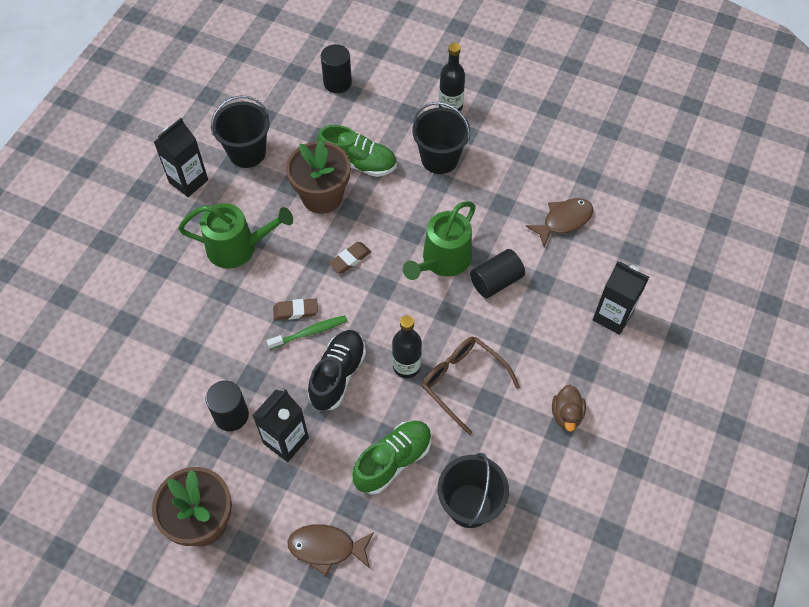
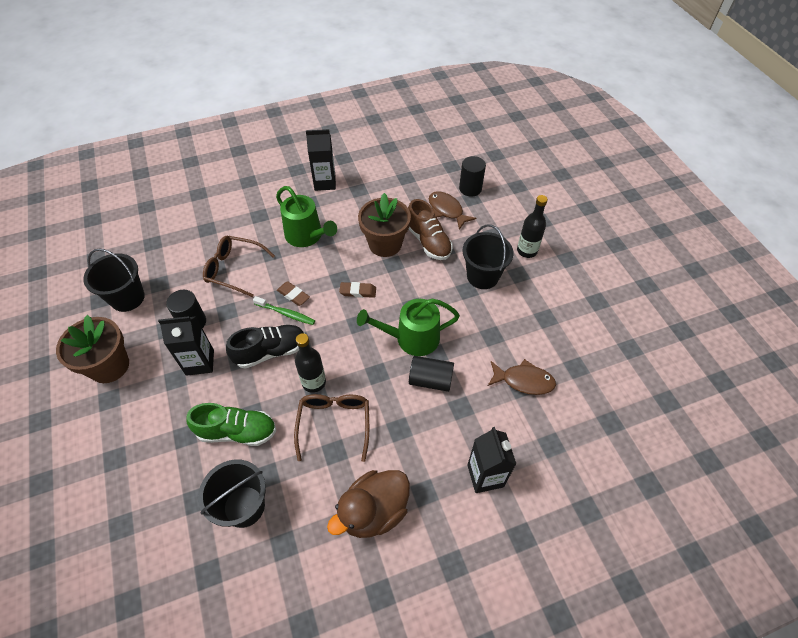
camera: 45 degrees right, 5 degrees down
(206, 336) = (234, 269): none -> brown glasses
(247, 153) = (373, 190): black bucket -> black bucket (127, 298)
(326, 548) = (142, 445): brown fish -> brown fish (447, 210)
(358, 163) = (428, 241): green shoe -> brown shoe
(566, 414) = (374, 511): brown duck -> brown duck, size x1.79

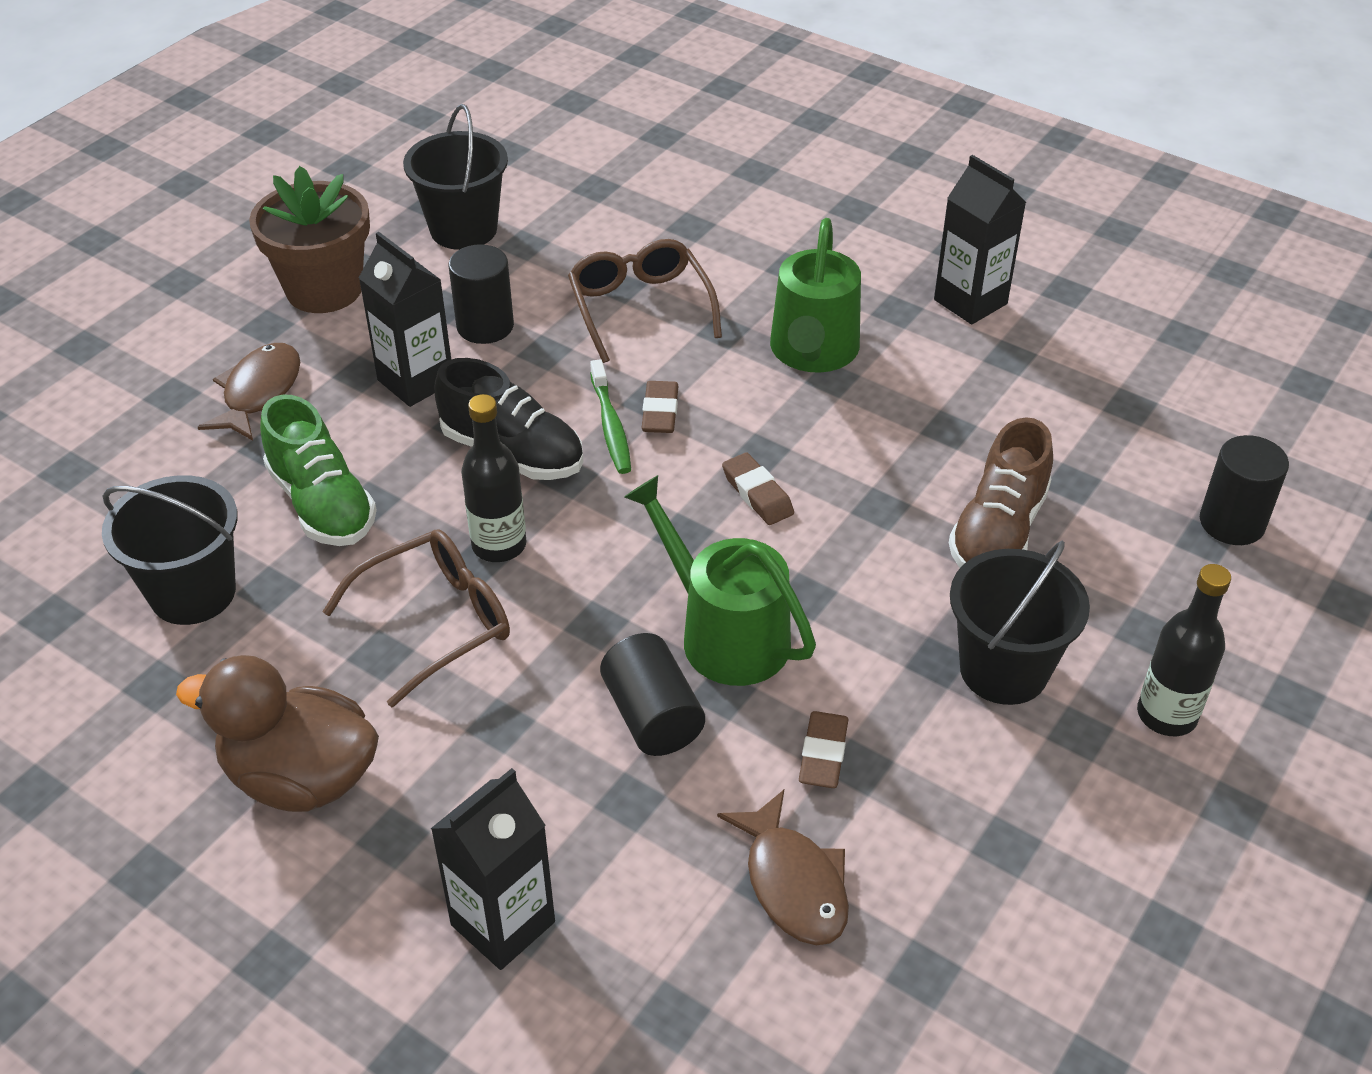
camera: 55 degrees right, 10 degrees down
(385, 244) = (916, 469): brown flower pot -> none
(447, 210) = (1120, 516): brown fish -> brown fish (259, 392)
(481, 342) = (823, 754): none -> brown eraser

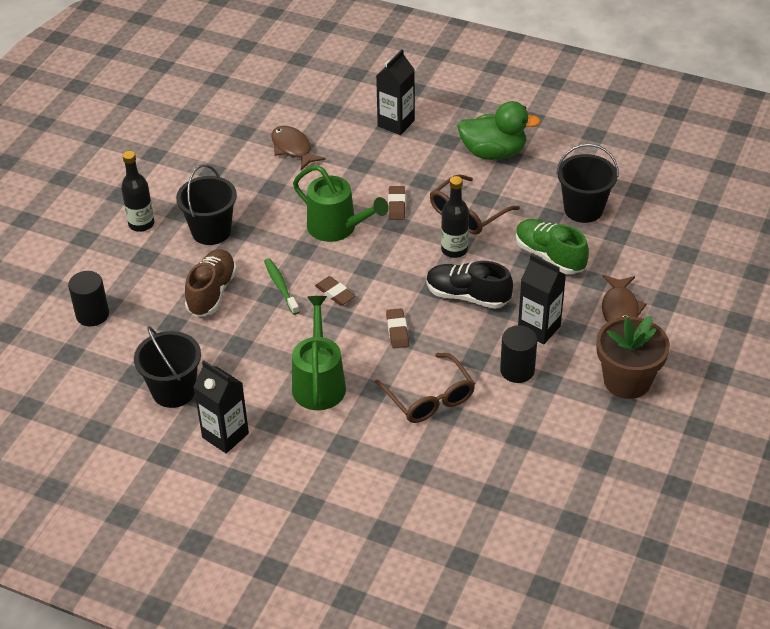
camera: 170 degrees right, 0 degrees up
(301, 777) = (493, 153): brown duck -> green duck
(463, 229) = (566, 442): black bucket -> black bucket (173, 391)
(610, 425) = (421, 319): green toothbrush -> green toothbrush (281, 286)
(652, 716) = (360, 193): black cylinder -> none
(823, 754) = (287, 189): brown eraser -> brown eraser (396, 205)

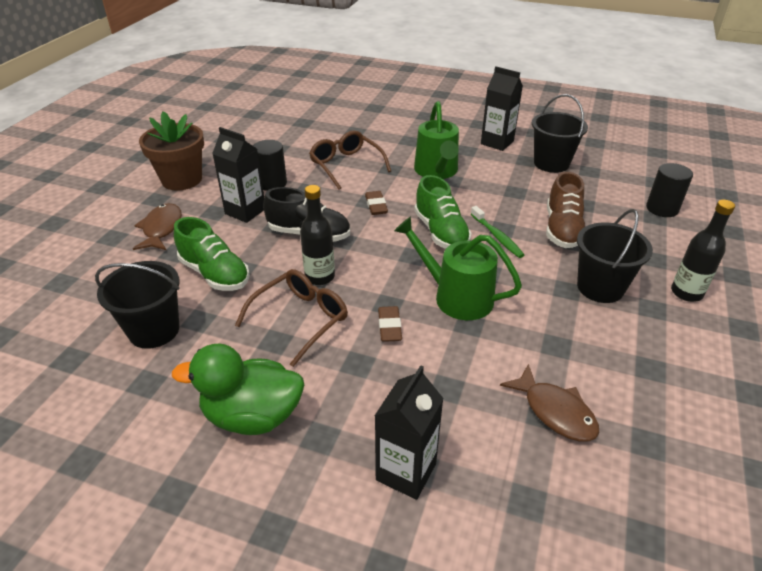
camera: 175 degrees right, 5 degrees down
(335, 293) = (441, 232): brown eraser -> green shoe

